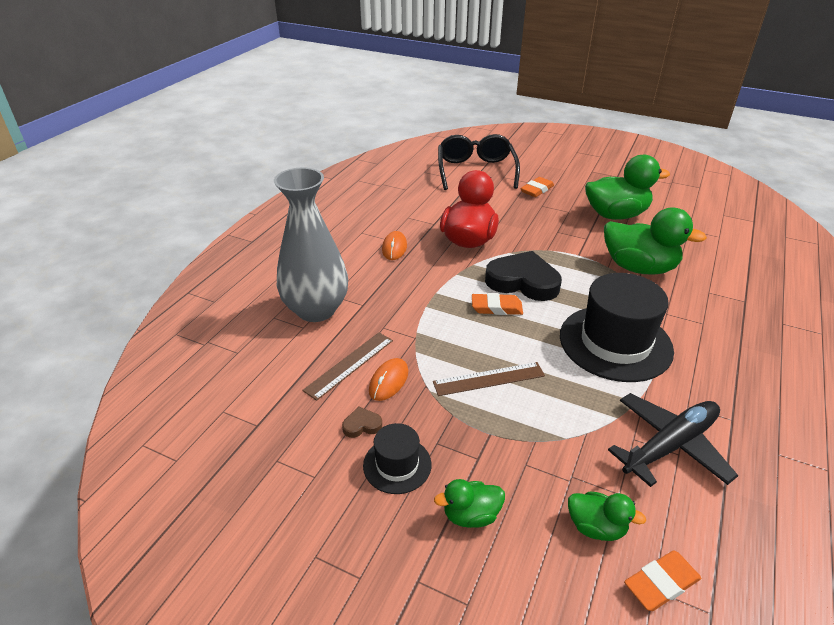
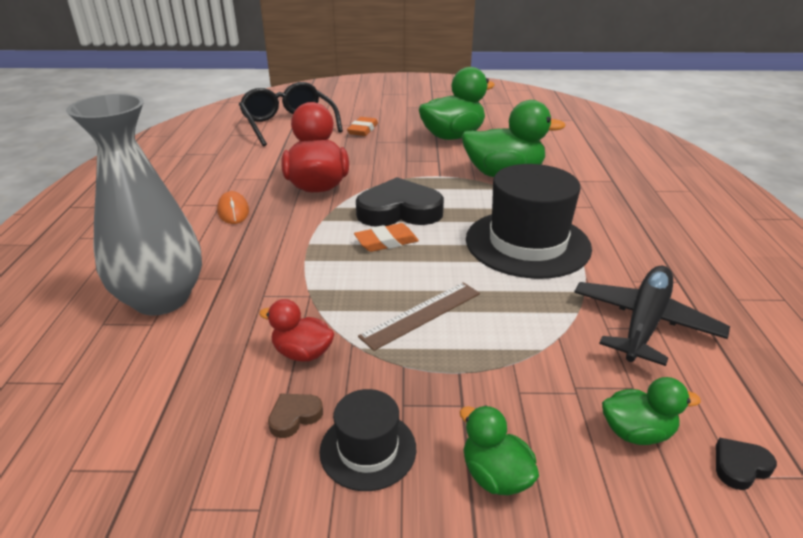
camera: 25 degrees left, 5 degrees down
(349, 364) = (239, 349): brown ruler -> none
(389, 381) = (302, 353): orange mouse -> red duck
(471, 515) = (495, 476): green duck -> green duck turned 90 degrees clockwise
(661, 583) = (740, 466): orange eraser -> black heart

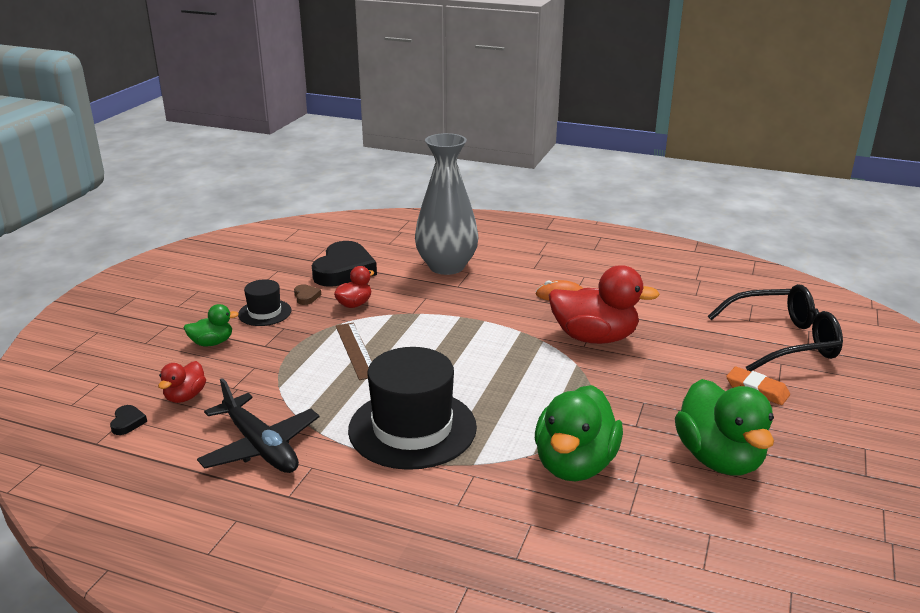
camera: 110 degrees right, 5 degrees down
(386, 242) = (464, 355): orange eraser -> none
(399, 211) = (517, 372): black heart -> black heart (344, 270)
(636, 432) = (185, 397): green duck -> red duck

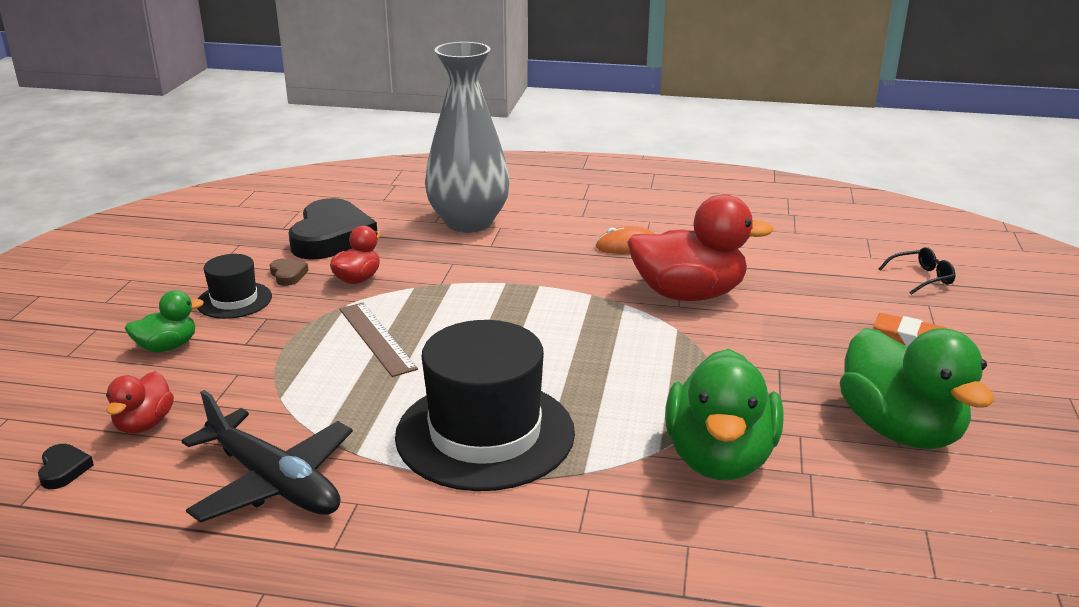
camera: 10 degrees left, 0 degrees up
(784, 341) = (922, 278): black glasses -> black glasses, size x0.42

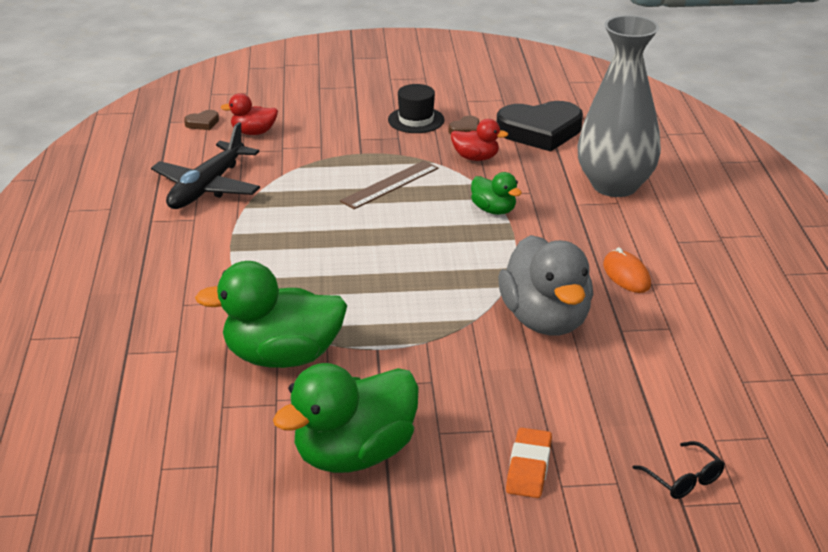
camera: 75 degrees right, 5 degrees up
(64, 469) = (203, 123): black heart -> brown heart
(167, 347) = (343, 115): green duck -> green duck (494, 210)
(485, 434) = (281, 251): black hat -> none
(688, 294) = (545, 320): red duck -> grey duck

